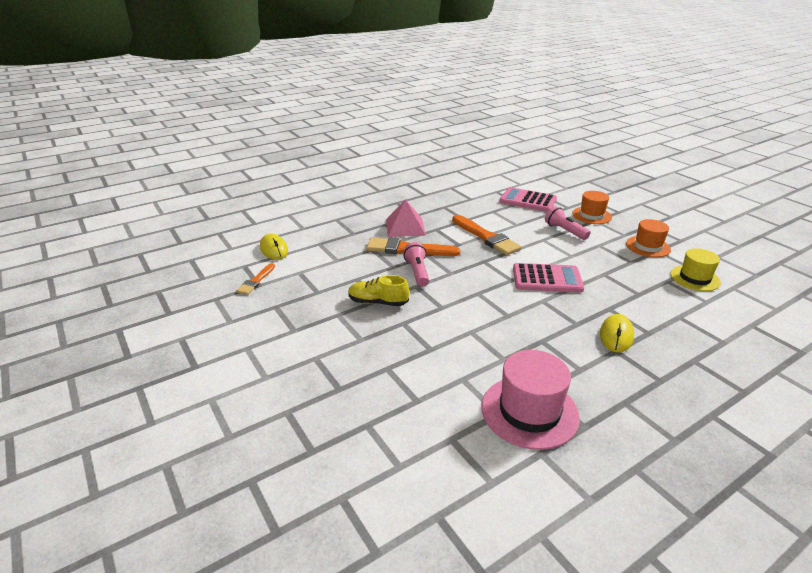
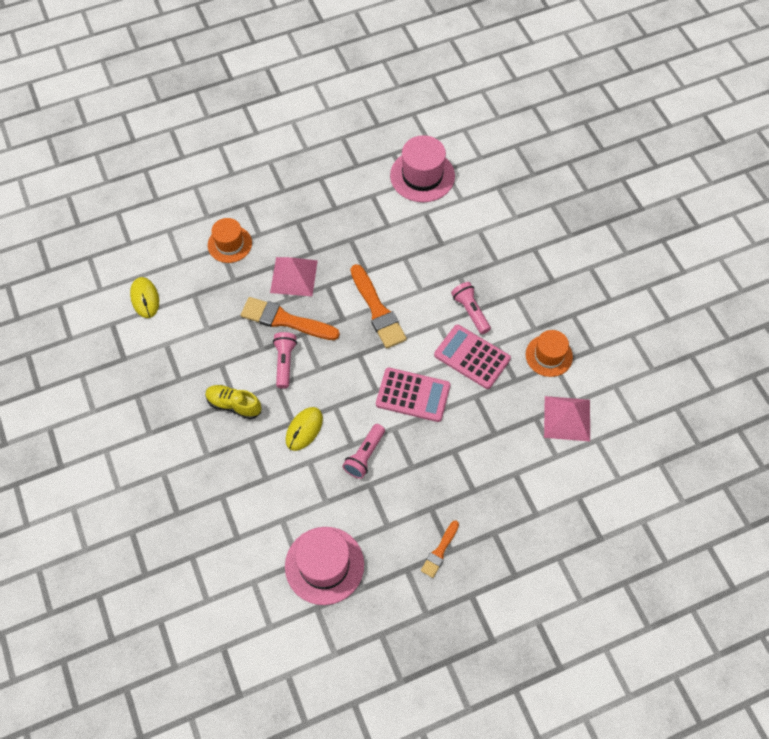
camera: 10 degrees right, 30 degrees up
(256, 281) = (122, 352): orange brush -> orange brush (440, 551)
(484, 177) = (422, 176): none -> pink hat
(525, 321) = (364, 455): none -> pink flashlight
(528, 200) = (455, 240): pink calculator -> pink calculator (472, 357)
(591, 215) = (517, 284): orange hat -> orange hat (230, 244)
(616, 335) = (441, 489): yellow mouse -> yellow mouse (304, 429)
(695, 278) = (567, 418): yellow hat -> pink pyramid

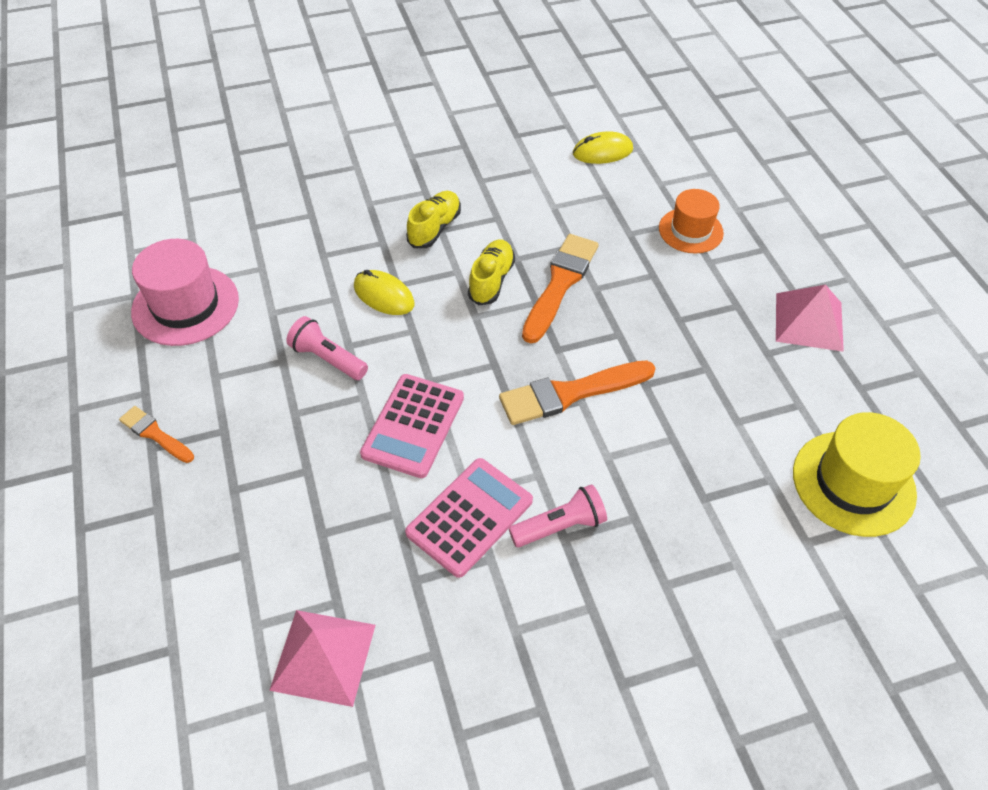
camera: 95 degrees right, 10 degrees down
(285, 362) = (491, 280): pink flashlight -> yellow shoe
(294, 276) = (635, 296): pink pyramid -> pink pyramid (809, 321)
(422, 176) = (853, 483): pink hat -> yellow hat
(549, 355) = (456, 646): orange hat -> none

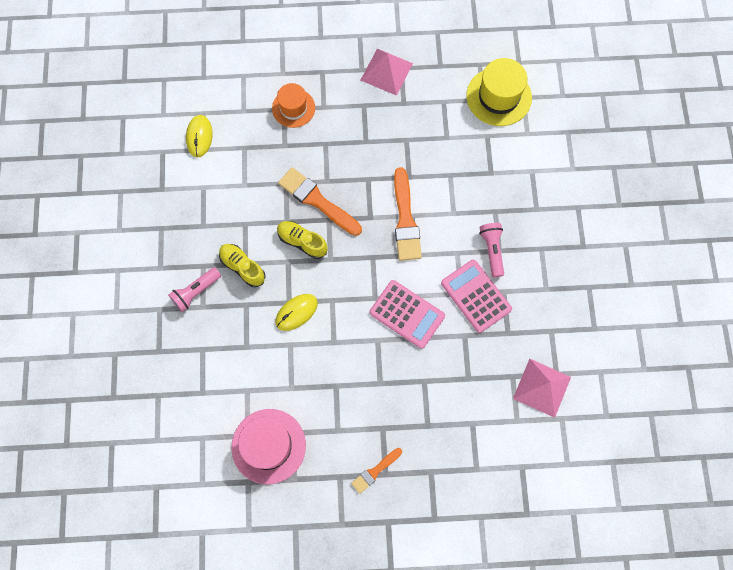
camera: 75 degrees left, 20 degrees up
(327, 358) = (341, 357): pink flashlight -> pink flashlight (195, 292)

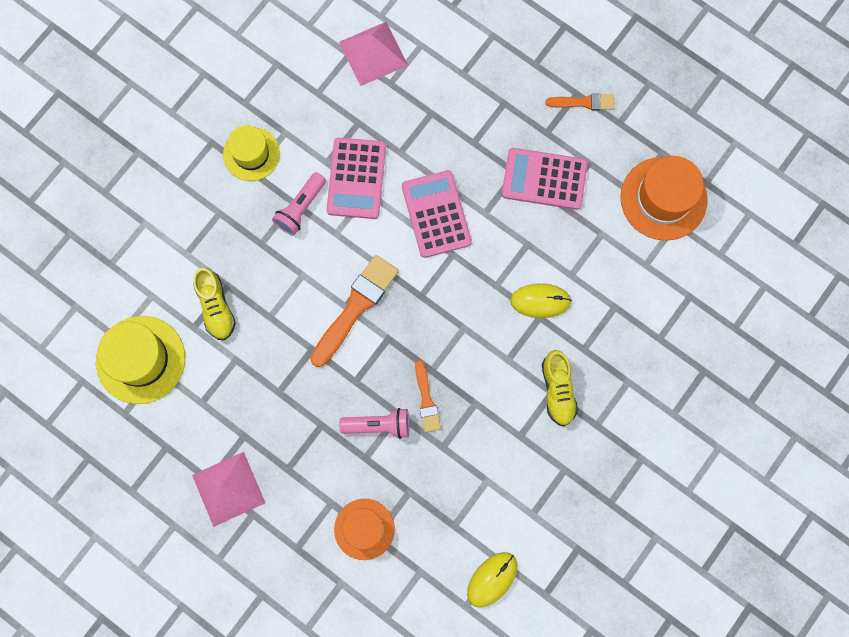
camera: 140 degrees left, 5 degrees up
(195, 292) = (624, 402): pink flashlight -> pink flashlight (379, 425)
(268, 446) = (663, 198): pink hat -> orange hat
(302, 242) = (477, 368): yellow shoe -> yellow shoe (216, 307)
(317, 201) = (426, 400): orange brush -> orange brush, size x0.56
(358, 394) = (544, 179): none -> pink calculator
(553, 258) = (251, 154): none -> yellow hat

